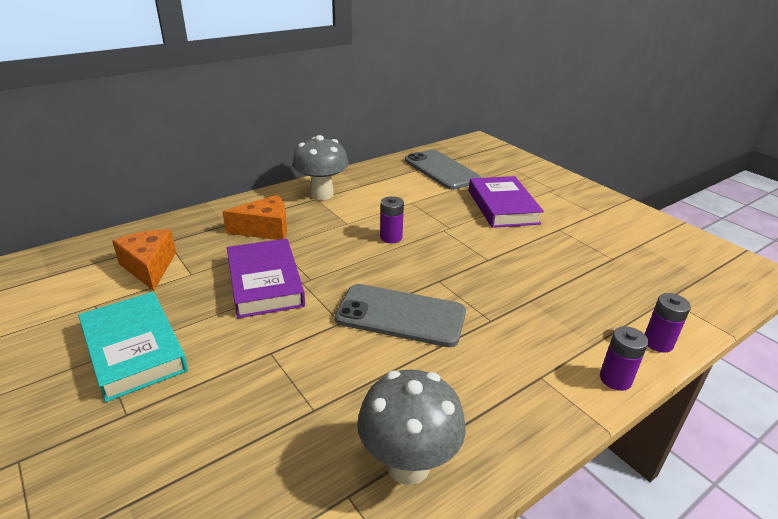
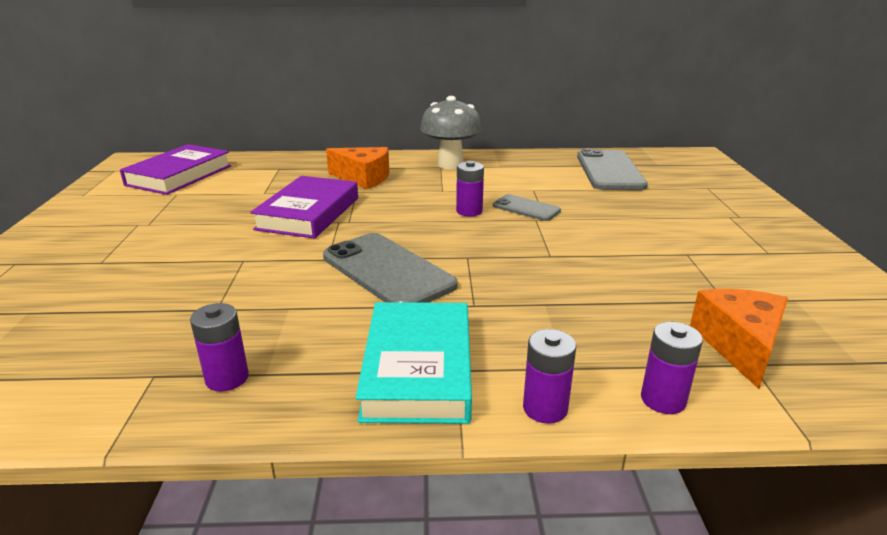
camera: 35 degrees right, 5 degrees down
(134, 350) = (160, 227): turquoise book -> turquoise book (418, 369)
(149, 267) = (242, 181): orange cheese -> orange cheese (739, 345)
(408, 465) = (227, 378): grey mushroom -> purple battery
(426, 222) = (526, 208): none -> grey phone
(502, 207) = (639, 216): purple book -> purple book (179, 175)

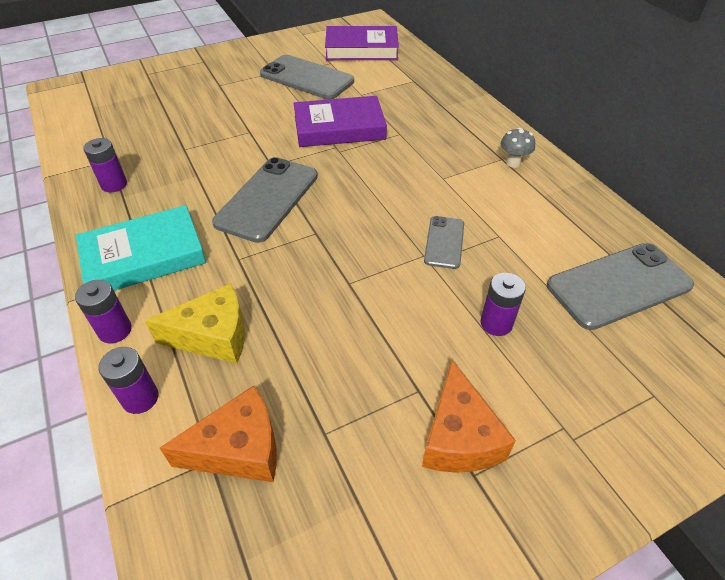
camera: 65 degrees right, 20 degrees up
(185, 210) = (307, 78): none -> grey phone
(363, 178) = (431, 126): orange cheese -> orange cheese (458, 437)
(450, 165) = (513, 163): grey mushroom -> grey mushroom, size x0.50
(469, 211) = (408, 208): purple battery -> purple battery (496, 323)
(587, 338) = (213, 336): none -> yellow cheese

